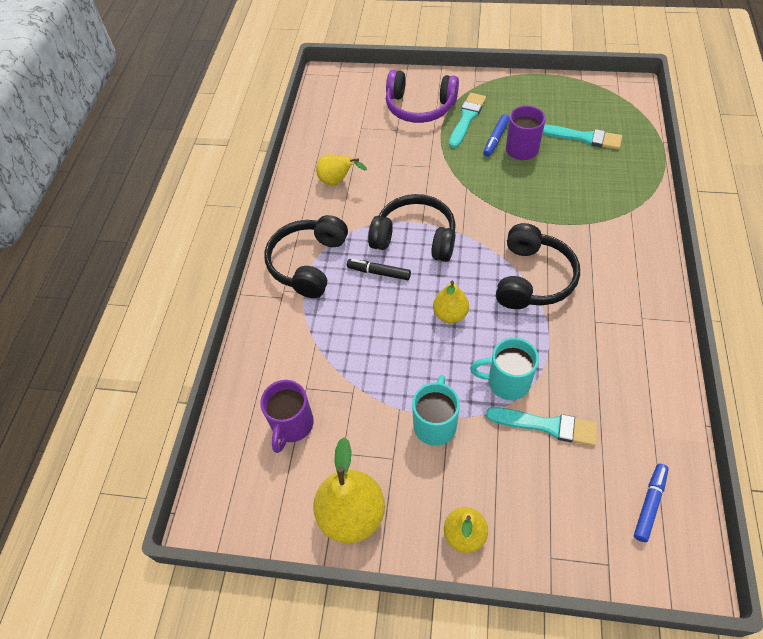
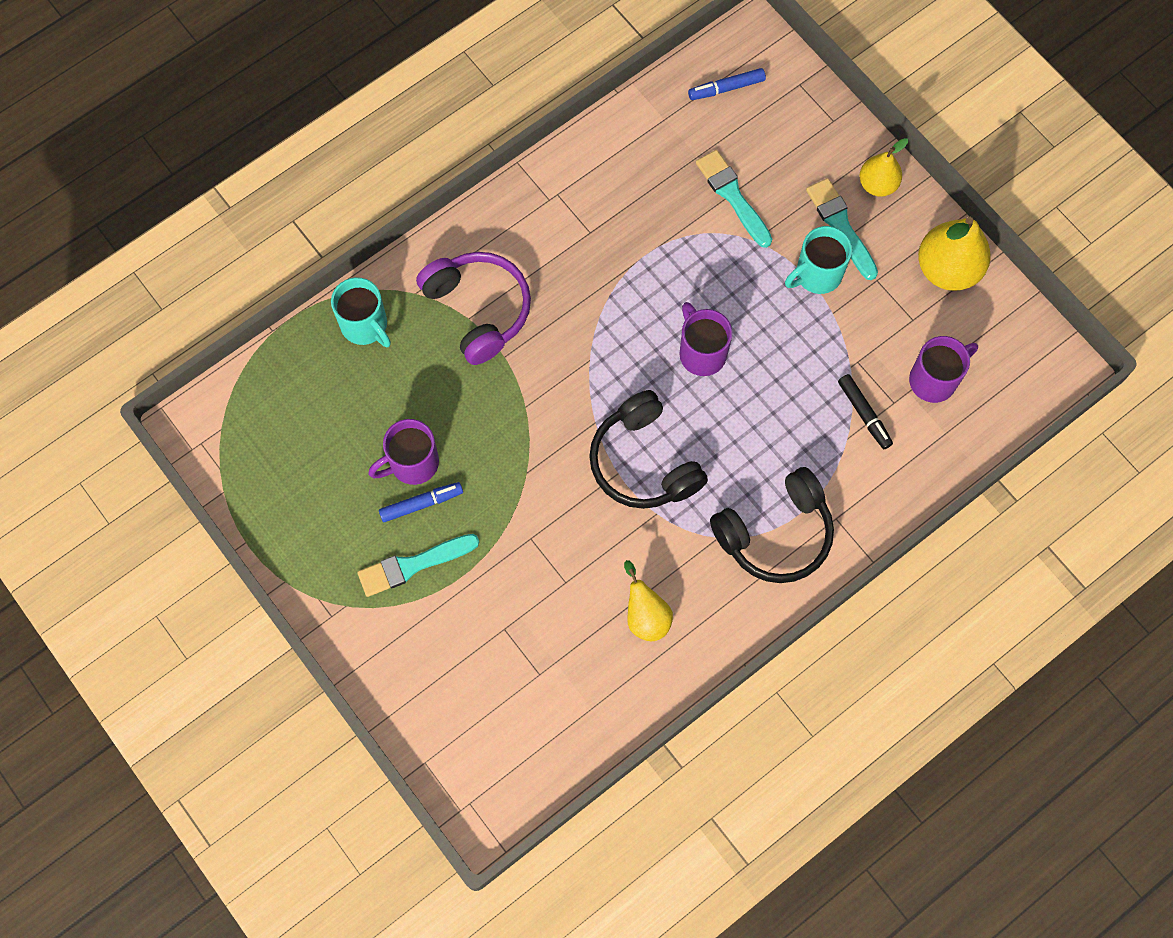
camera: 140 degrees left, 15 degrees up
(379, 272) = (719, 456): black marker -> black marker (864, 414)
(420, 107) = (440, 638): purple headphones -> purple headphones (478, 310)
(450, 314) = (701, 352): yellow pear -> purple mug
(506, 382) = (723, 253): turquoise mug -> turquoise mug (365, 326)
(532, 278) = (590, 316): black headphones -> none
(583, 137) = (336, 414): turquoise brush -> turquoise brush (841, 226)

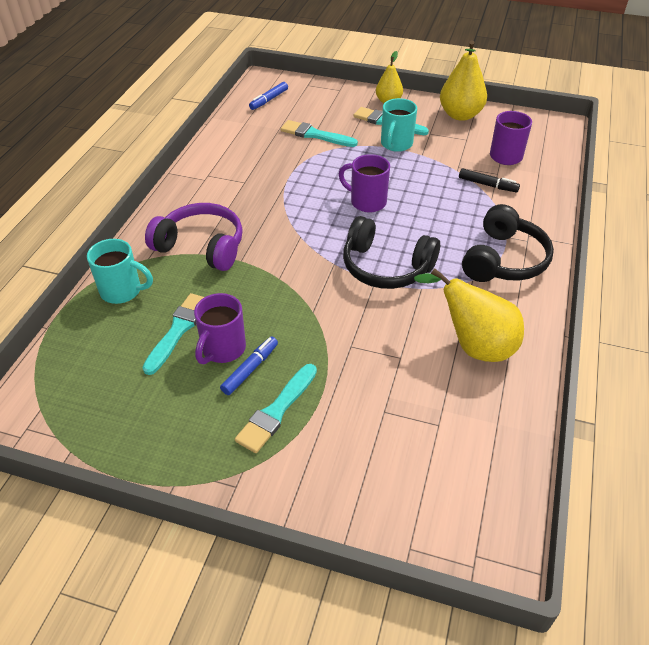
camera: 35 degrees left, 25 degrees down
(387, 413) = (178, 330): none -> turquoise brush
(645, 616) = (474, 345): yellow pear -> yellow pear, size x1.64

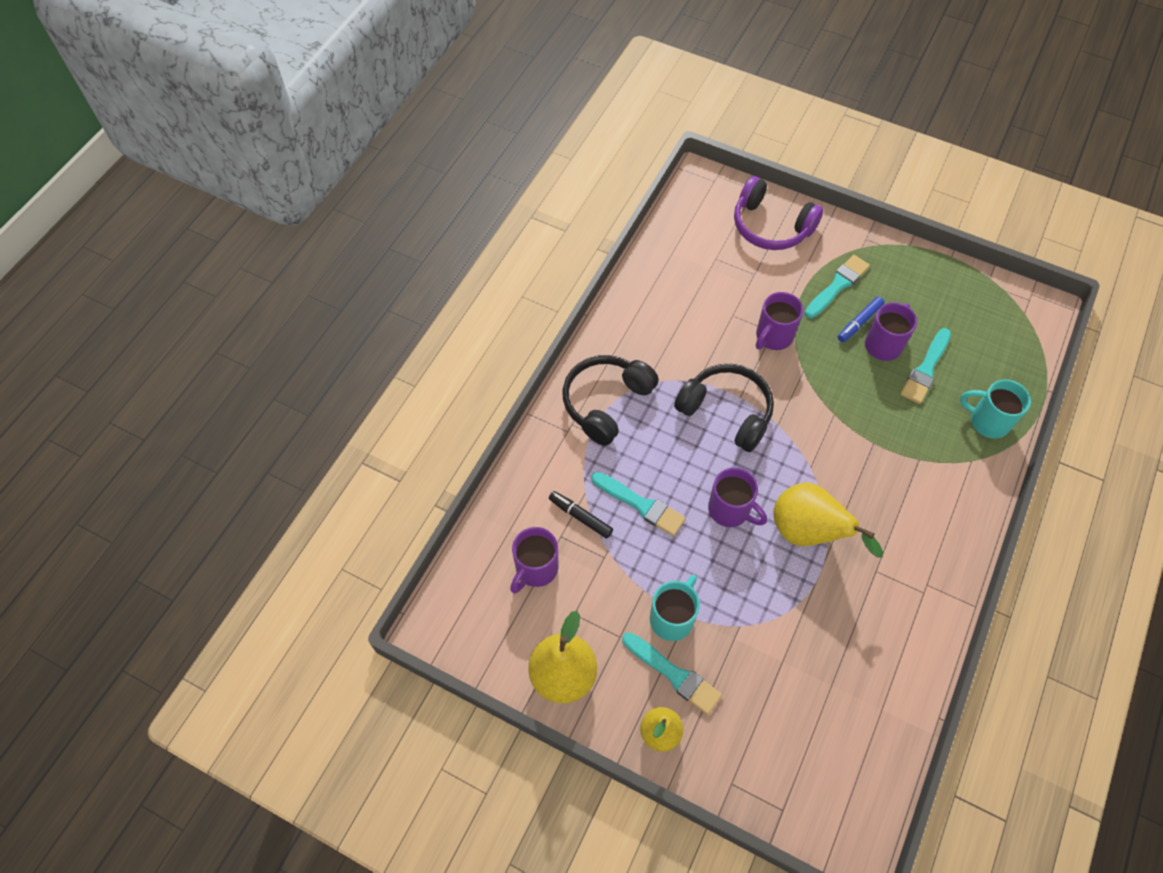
camera: 170 degrees left, 15 degrees up
(201, 247) = (917, 468): purple headphones -> purple headphones (771, 226)
(269, 100) = (847, 771): blue marker -> none
(315, 135) = (780, 660): turquoise brush -> turquoise brush (640, 505)
(350, 340) = (773, 337): none -> purple mug
(474, 345) = (668, 317): yellow pear -> yellow pear (808, 533)

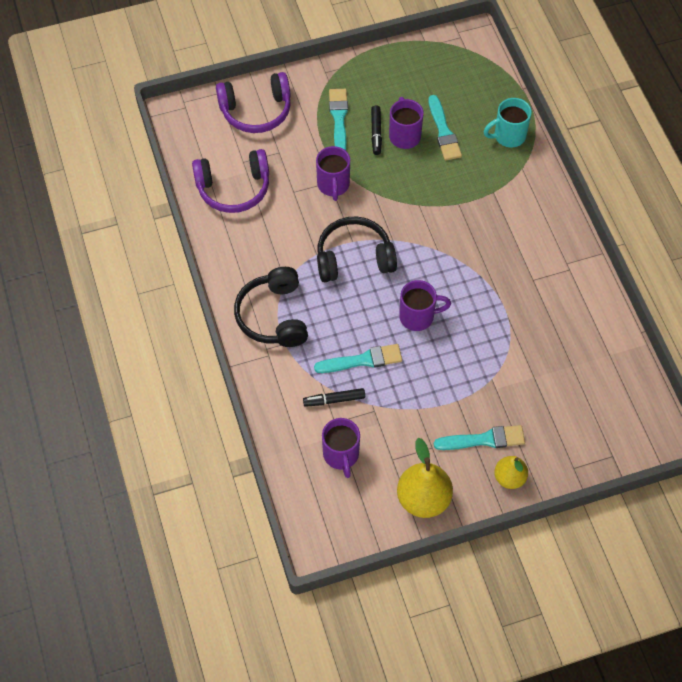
camera: 45 degrees left, 0 degrees up
(672, 618) = (450, 409): turquoise mug -> none
(685, 273) = (233, 188): none -> purple headphones
(808, 533) = (475, 290): yellow pear -> none
(859, 322) = (376, 133): blue marker -> black marker

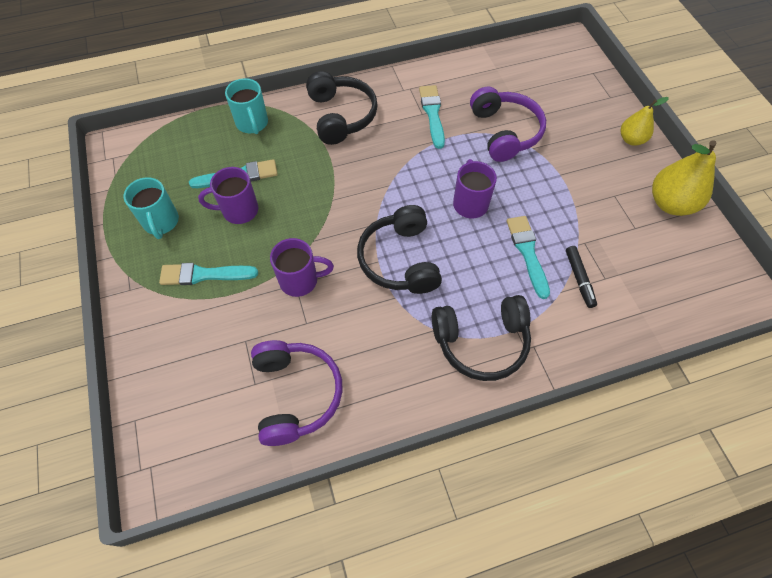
camera: 90 degrees left, 0 degrees up
(256, 110) = (174, 370): purple headphones -> purple headphones (504, 132)
(341, 455) = (642, 272): purple mug -> none
(376, 133) = (231, 237): black marker -> none
(390, 82) = (161, 222): none -> turquoise mug
(484, 439) = (597, 156): turquoise brush -> turquoise brush (432, 114)
(524, 208) = (340, 116): none -> black headphones

